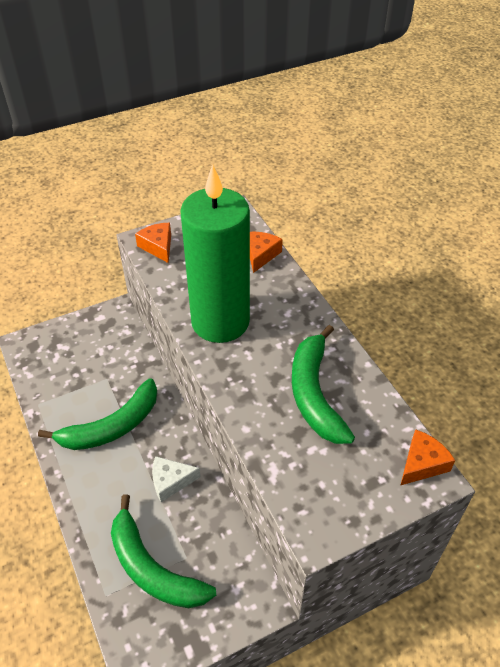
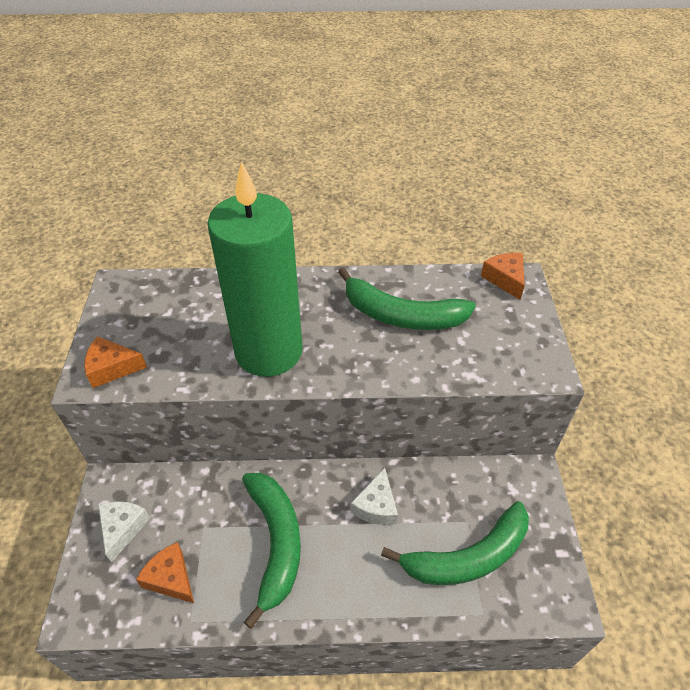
camera: 65 degrees left, 0 degrees up
(87, 336) = (123, 529): none -> white cheese
(261, 255) = (200, 287): orange cheese -> orange cheese (171, 578)

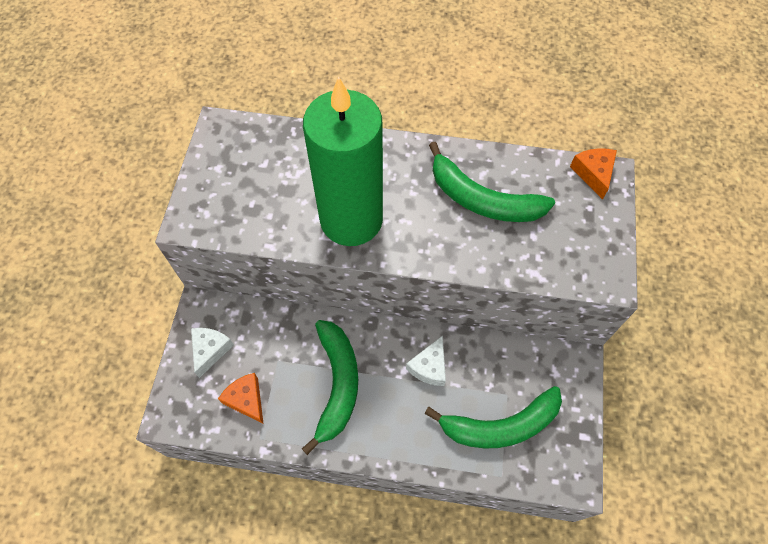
camera: 10 degrees right, 15 degrees up
(112, 368) = (209, 215): orange cheese -> none

